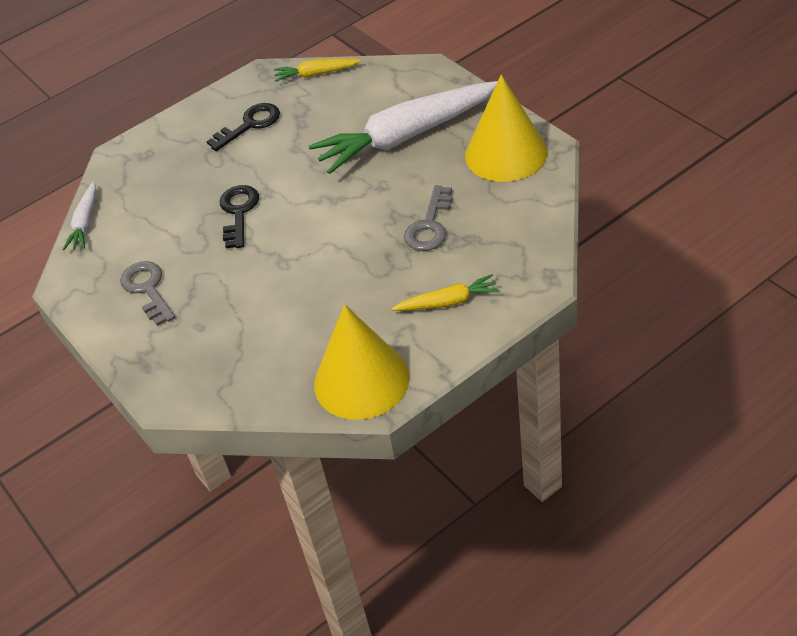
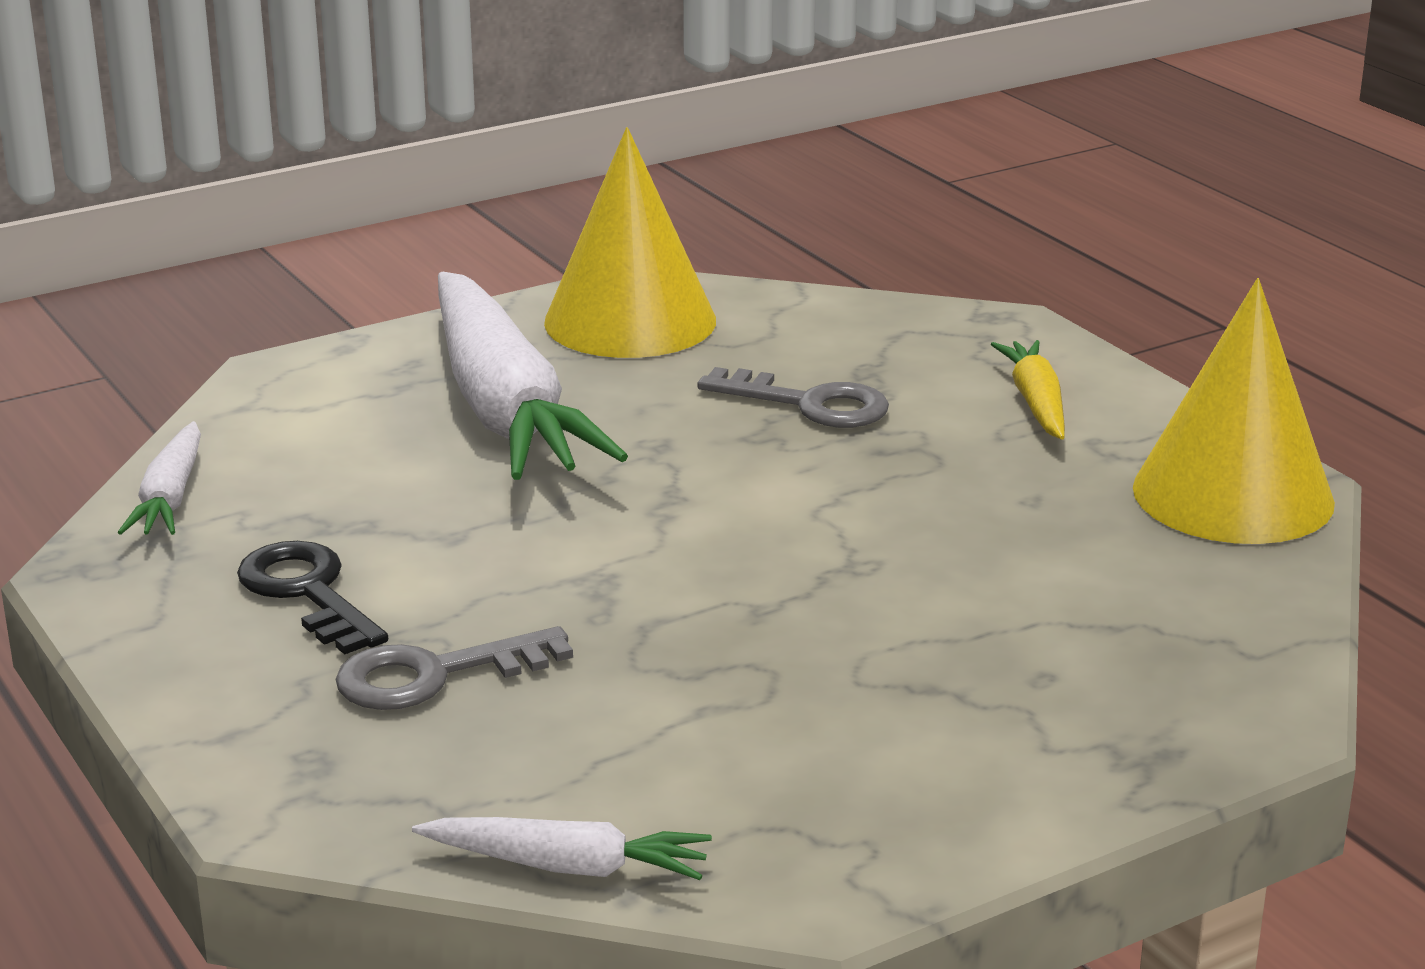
camera: 90 degrees left, 20 degrees down
(147, 289) = (891, 752): grey key -> grey key (435, 675)
(238, 212) = (654, 616): black key -> none
(316, 74) = (170, 497): yellow carrot -> white carrot

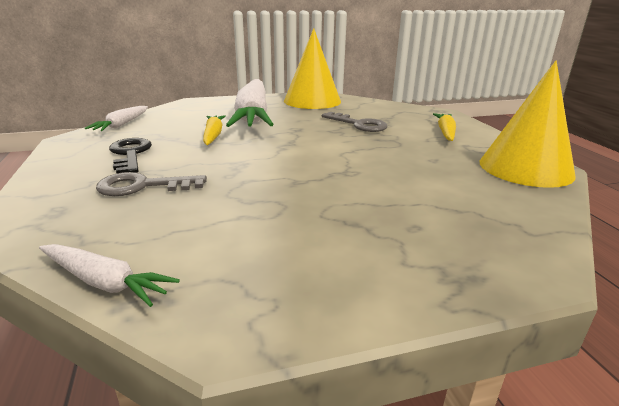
camera: 15 degrees right, 0 degrees up
(458, 499) = (213, 135): none -> yellow carrot

